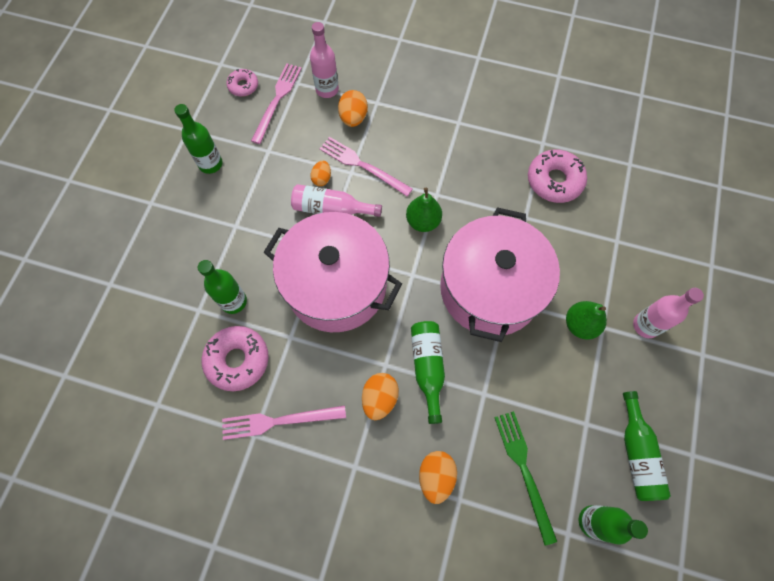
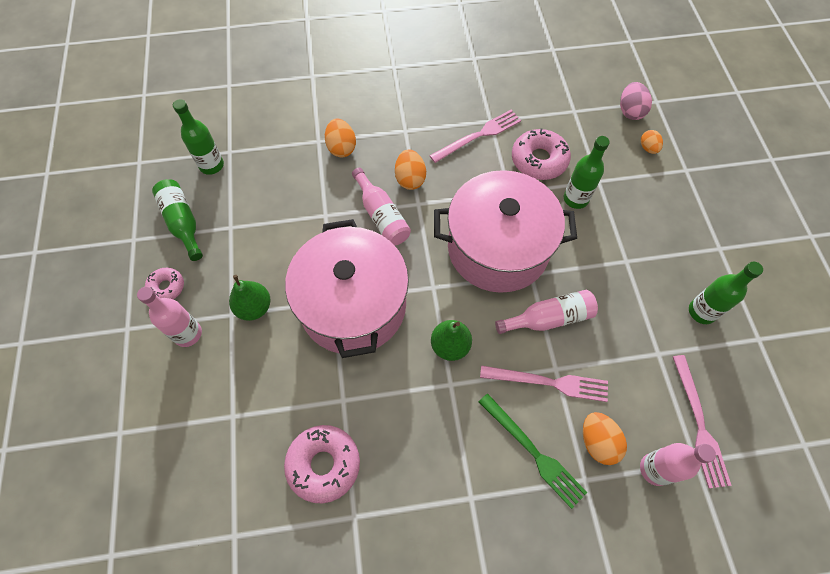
camera: 155 degrees right, 5 degrees down
(101, 376) = (630, 111): none -> pink egg
(243, 86) = (751, 425): pink donut -> pink donut (166, 287)
(322, 178) = (580, 347): orange egg -> orange egg (648, 148)
(427, 367) = (382, 216): green bottle -> pink bottle
(524, 470) = (274, 176): green fork -> green fork (533, 452)

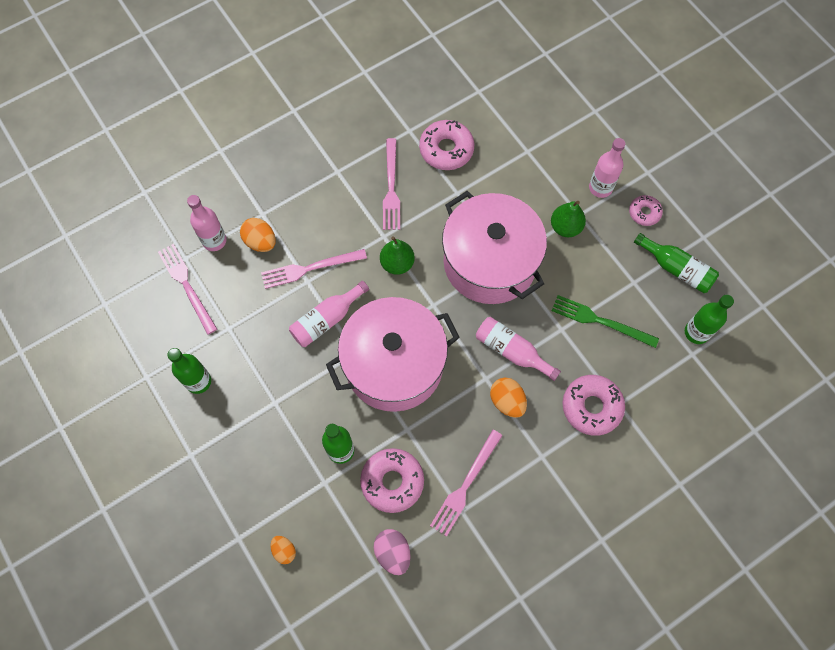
camera: 155 degrees right, 5 degrees up
(341, 148) = (591, 407): orange egg -> pink donut
(415, 442) = (391, 188): none -> pink fork
(533, 452) = (305, 216): green fork -> green fork (600, 321)
(630, 111) = (316, 597): pink egg -> pink egg (393, 553)

